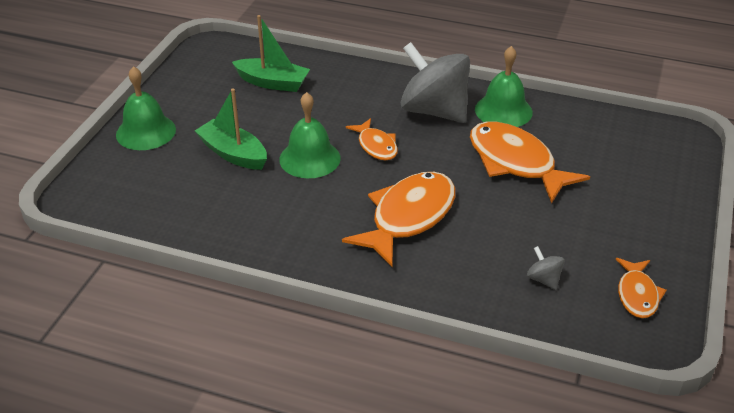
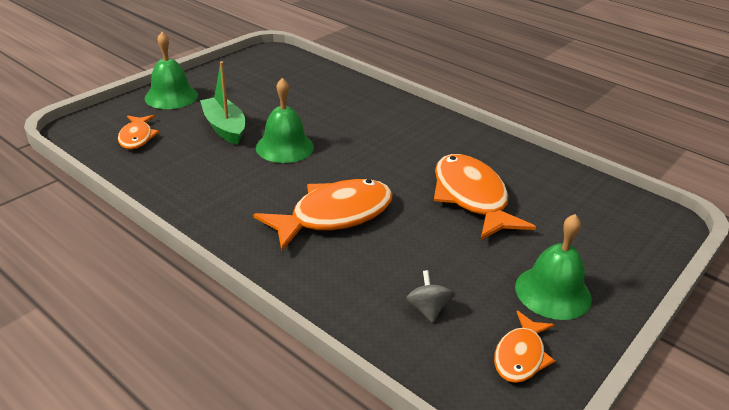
camera: 20 degrees right, 5 degrees down
(272, 83) = (300, 86): green boat -> none
(376, 146) = (350, 152): orange fish -> orange fish (137, 137)
(434, 111) = (424, 138): grey spinning top -> none
(503, 110) = (490, 153): green bell -> green bell (553, 292)

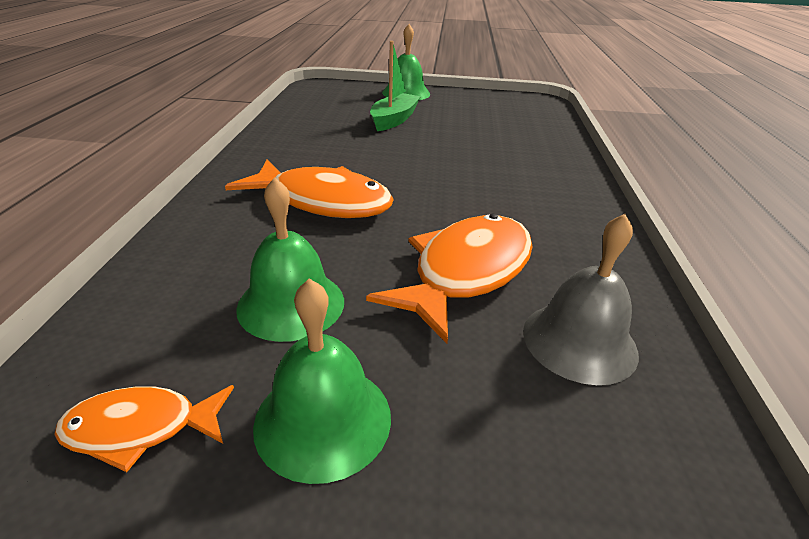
camera: 55 degrees right, 0 degrees up
(137, 137) = (334, 101): orange fish -> none
(284, 147) = (403, 148): green bell -> green bell (291, 304)
(427, 309) = (201, 308): grey spinning top -> none
(552, 193) = (579, 341): none -> grey bell

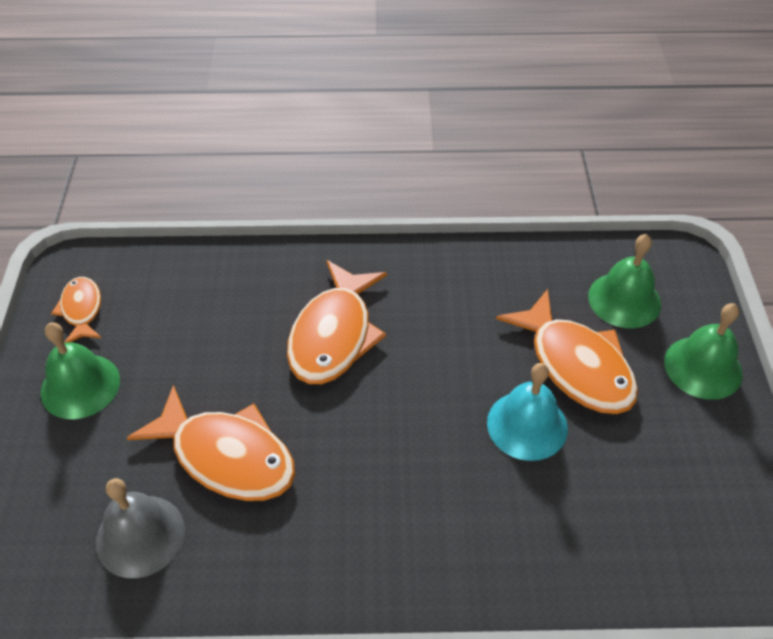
camera: 85 degrees right, 15 degrees up
(291, 304) = (182, 347): green bell -> green bell (624, 300)
(394, 120) = (576, 365): green boat -> orange fish
(442, 139) = (527, 425): none -> turquoise bell

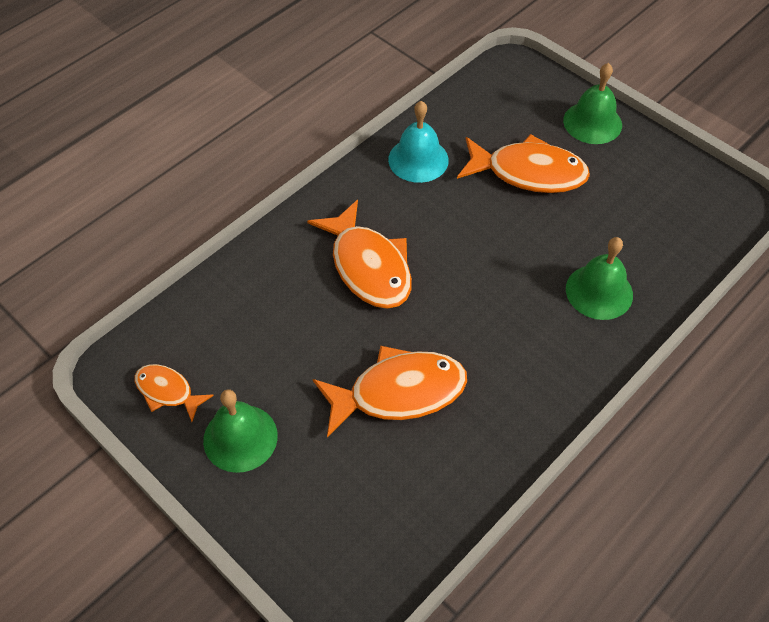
camera: 45 degrees left, 5 degrees up
(140, 535) = (408, 483): grey bell -> none
(527, 425) = (543, 228): turquoise bell -> turquoise bell (418, 159)
(624, 300) = (509, 113): green bell -> green bell (599, 291)

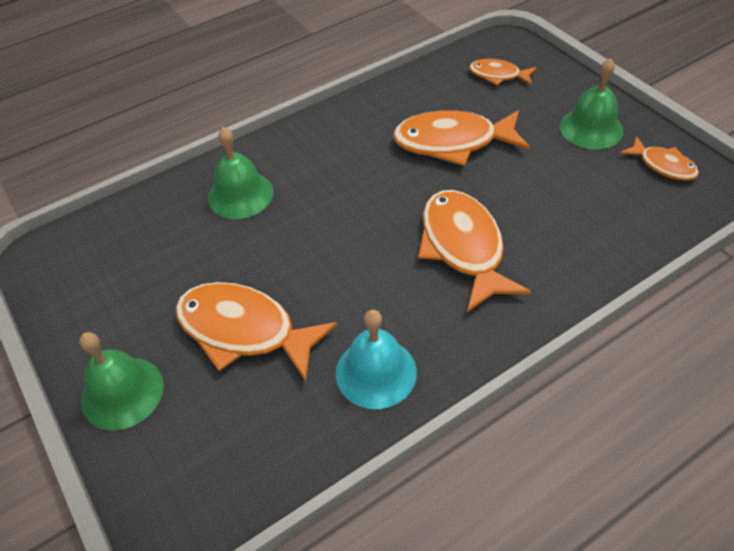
camera: 165 degrees left, 5 degrees down
(357, 522) = (498, 75): none -> orange fish

